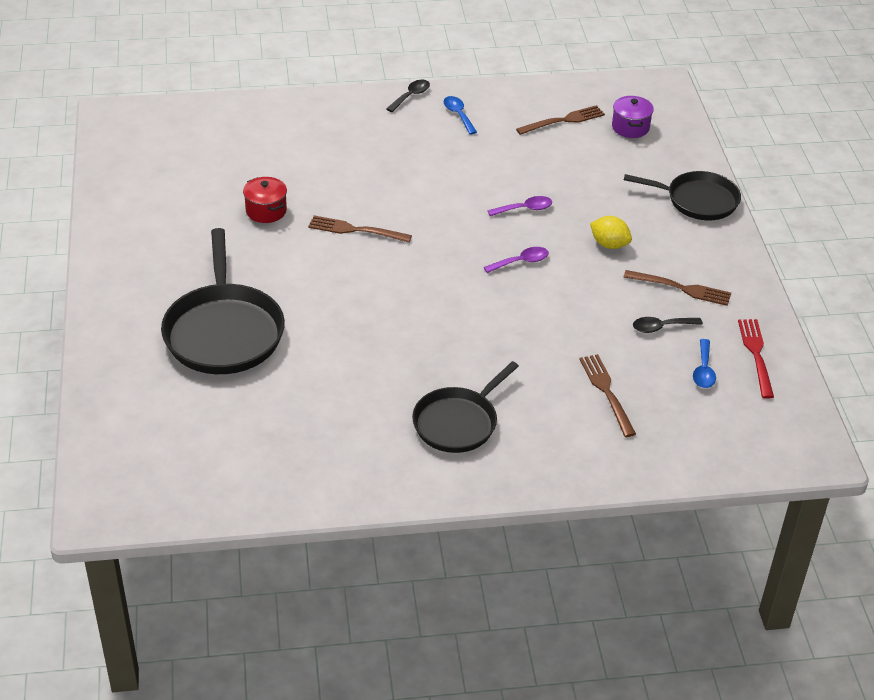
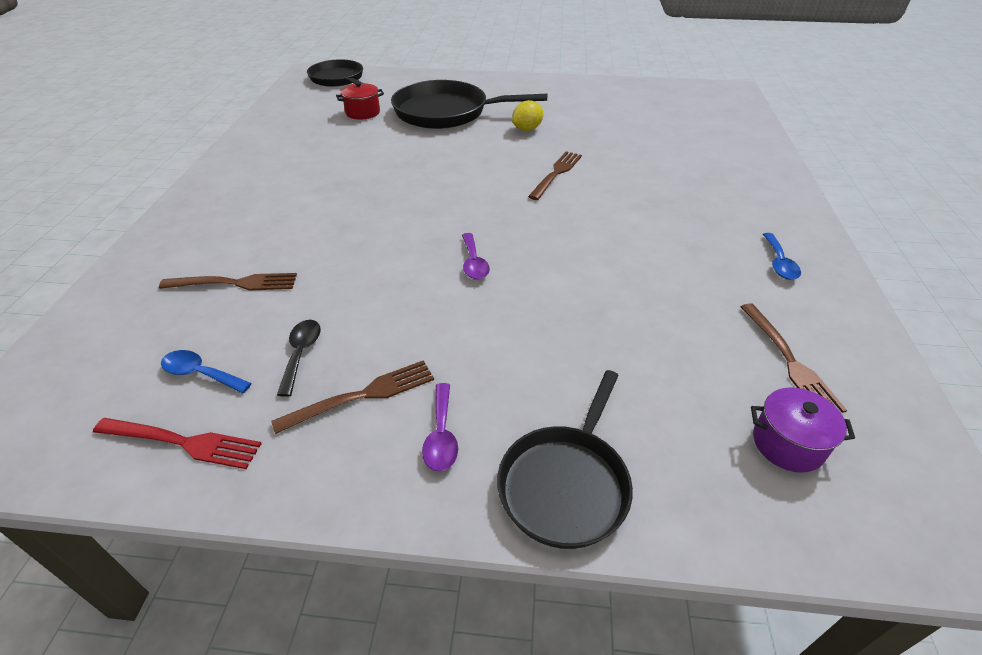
camera: 105 degrees right, 0 degrees up
(266, 211) = (593, 137): red pot -> red pot (363, 113)
(411, 96) = (812, 233): black spoon -> none
(458, 115) = (779, 263): blue spoon -> blue spoon turned 105 degrees clockwise
(458, 423) = (272, 192): black pan -> black pan (338, 79)
(525, 209) = (572, 283): purple spoon -> purple spoon (441, 435)
(609, 244) = (481, 343): yellow lemon -> yellow lemon (527, 129)
(681, 288) = (362, 396): brown fork -> brown fork turned 150 degrees counterclockwise

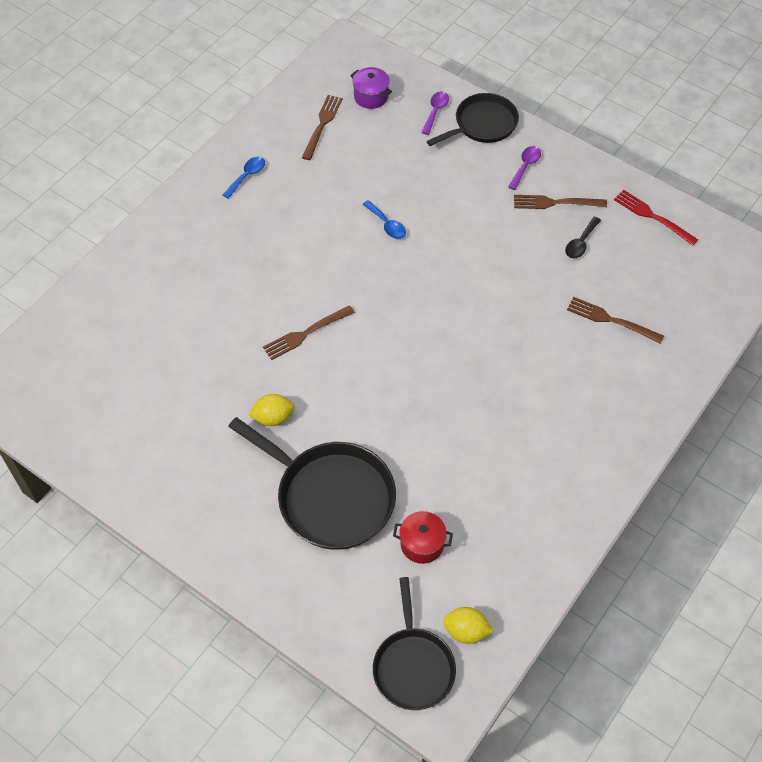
camera: 150 degrees left, 15 degrees up
(200, 374) = (640, 254): blue spoon -> blue spoon (387, 225)
(310, 94) = (466, 631): none -> yellow lemon
(474, 263) = (441, 265): purple spoon -> purple spoon (435, 111)

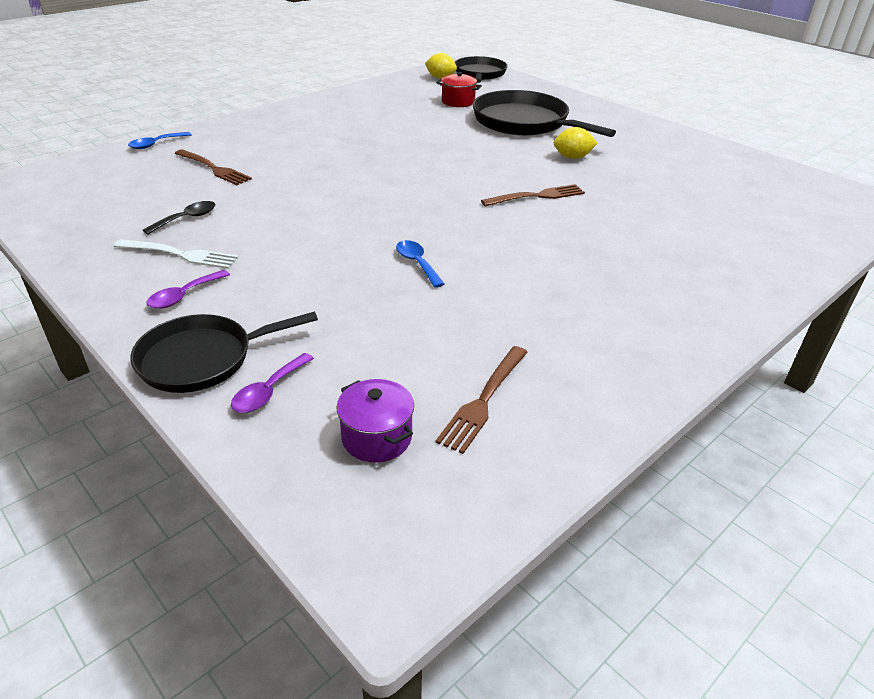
camera: 170 degrees left, 20 degrees down
(247, 176) = (618, 343): blue spoon -> blue spoon (156, 144)
(555, 203) = (180, 254): brown fork -> white fork
(652, 217) = (75, 228): red fork -> none

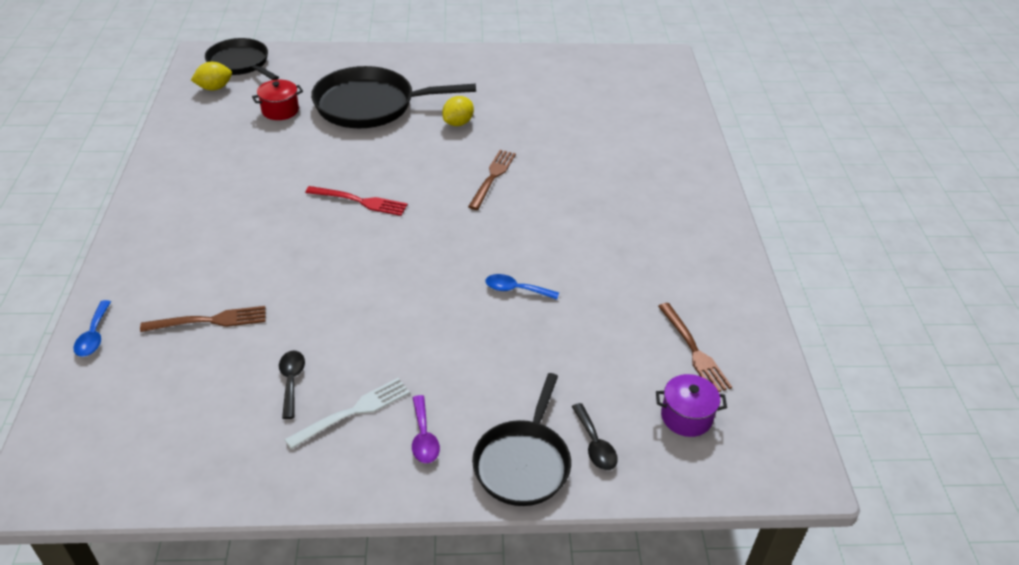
camera: 50 degrees left, 5 degrees up
(269, 391) = (595, 444): purple spoon -> black spoon
(413, 162) = (360, 201): none -> red fork

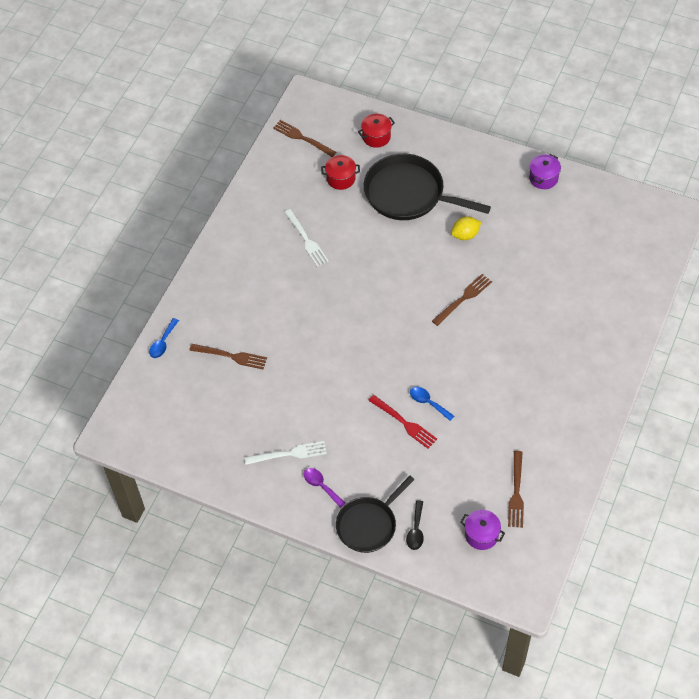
camera: 30 degrees right, 15 degrees up
(214, 88) = (302, 138): yellow lemon -> brown fork
(240, 63) = (330, 115): black pan -> none
(263, 173) = (306, 240): none -> white fork
(291, 381) = (262, 419): black spoon -> none
(305, 69) = (376, 137): none -> red pot
(360, 201) = (361, 289): red fork -> red fork (404, 423)
(424, 437) = (321, 486): purple spoon -> purple spoon turned 120 degrees clockwise
(512, 61) = (543, 178): none -> purple pot

